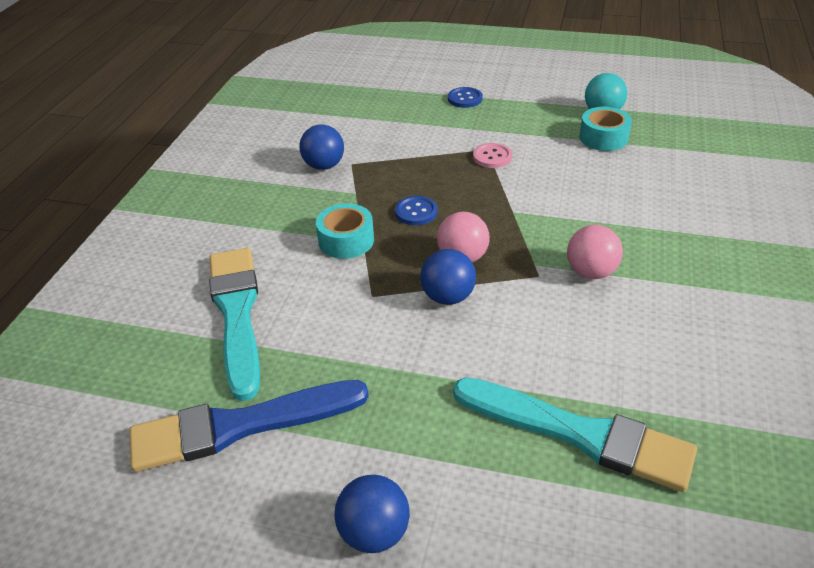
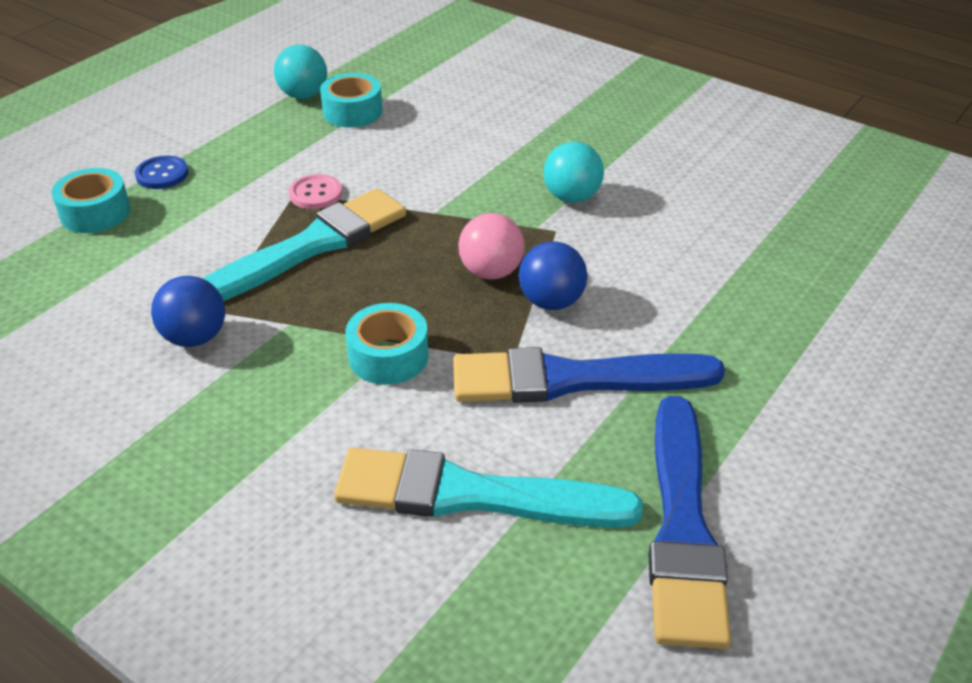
camera: 70 degrees left, 0 degrees up
(367, 331) = (573, 379): none -> blue brush
(374, 532) = (864, 445): blue ball -> none
(411, 94) = (95, 213): none -> turquoise tape
(416, 212) = (376, 282): blue button -> none
(579, 434) = (783, 277): turquoise brush -> turquoise brush (311, 246)
(591, 272) = (571, 197): pink ball -> turquoise ball

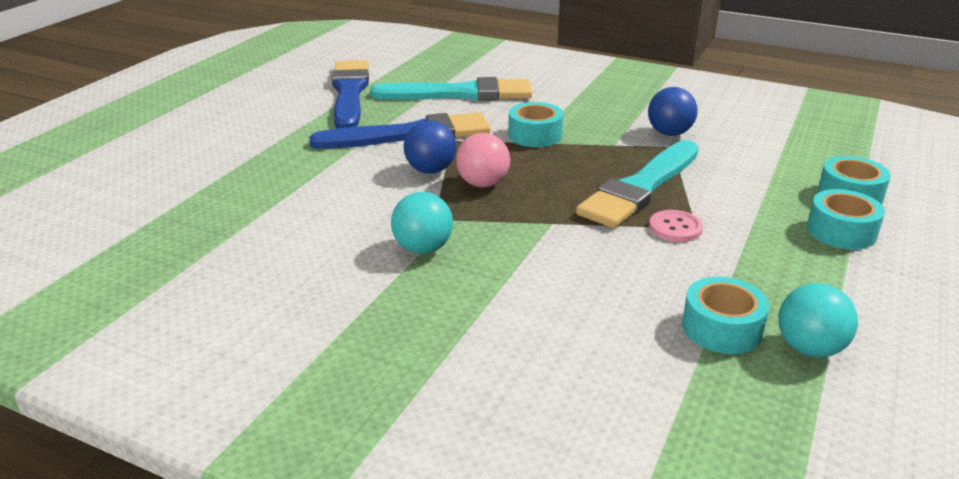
camera: 170 degrees right, 10 degrees down
(162, 174) = (841, 231): blue button -> turquoise tape

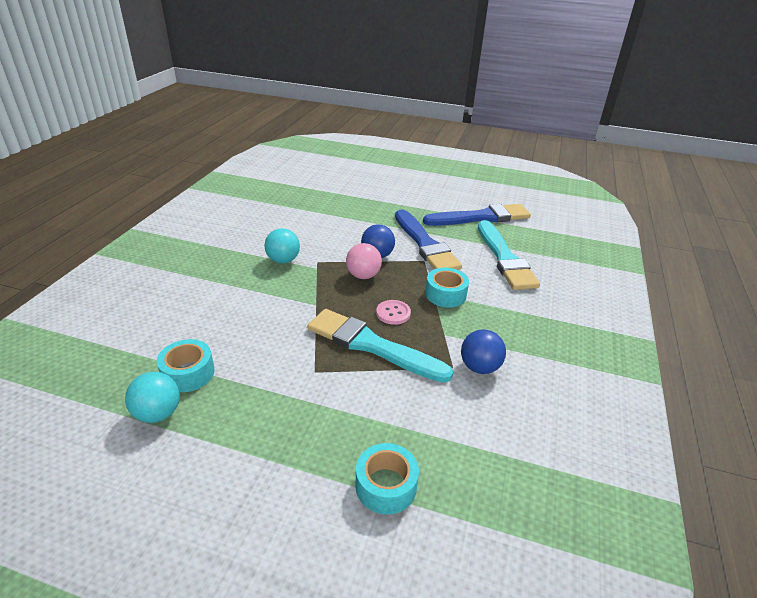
camera: 80 degrees right, 5 degrees up
(675, 228) = (312, 360): pink button -> pink button (393, 313)
(841, 231) = (314, 464): turquoise tape -> none

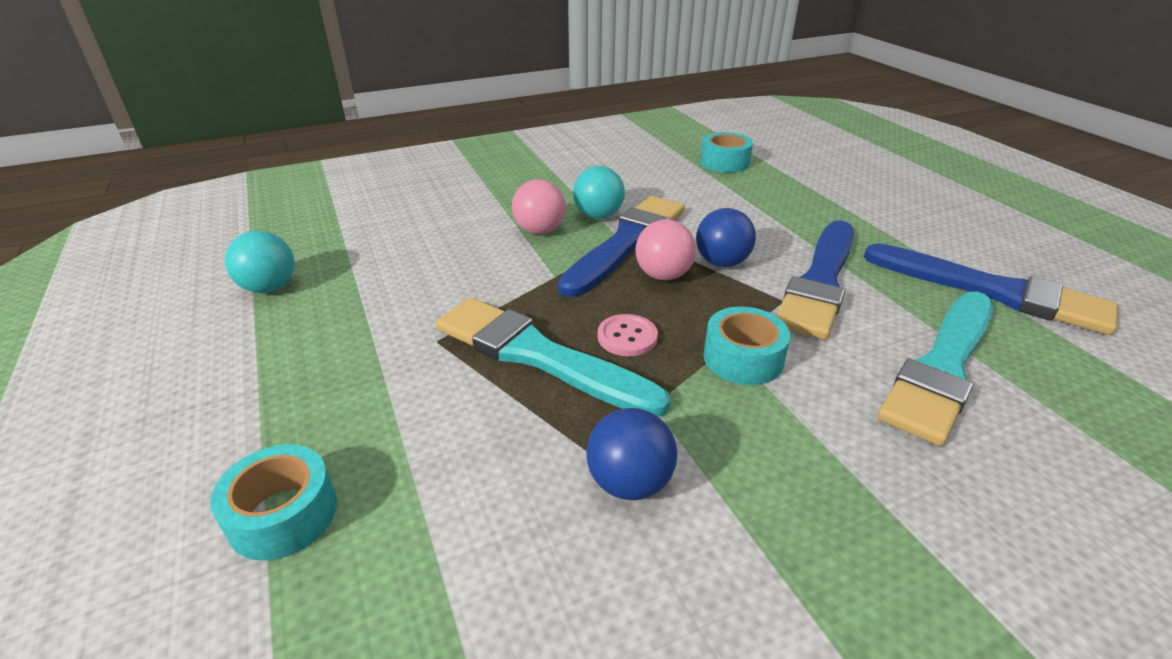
camera: 50 degrees right, 0 degrees up
(188, 373) = (343, 270): turquoise tape -> turquoise tape (724, 162)
(266, 285) = (540, 231): none -> pink ball
(321, 268) = (627, 242): none -> blue brush
(372, 345) = (538, 355): turquoise brush -> turquoise brush turned 45 degrees counterclockwise

